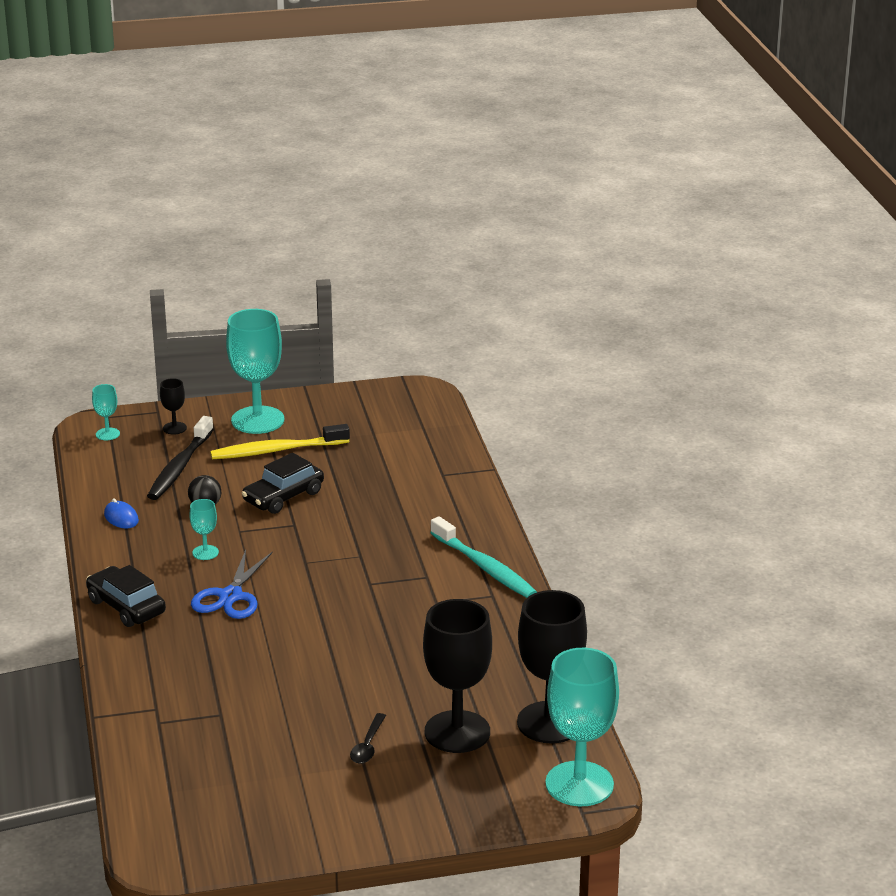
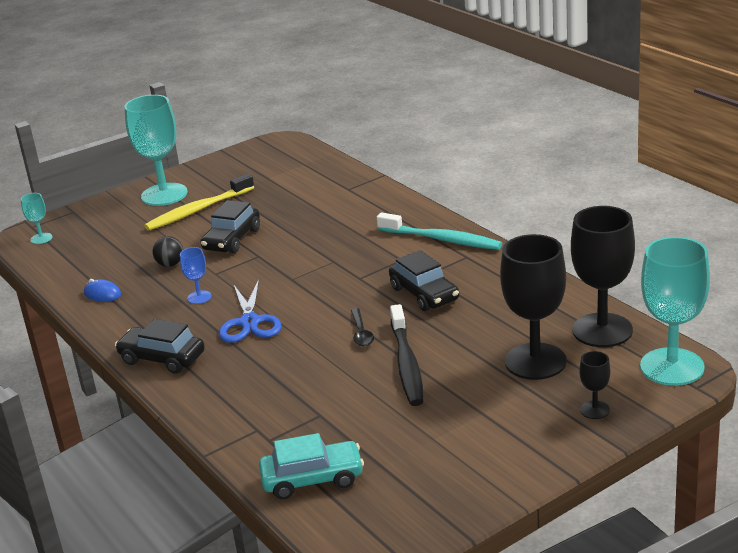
camera: 20 degrees left, 0 degrees up
(167, 772) = (312, 479): none -> turquoise car
(174, 428) = (97, 219): black goblet -> black goblet (594, 410)
(180, 467) = (125, 244): black toothbrush -> black toothbrush (407, 364)
(205, 552) = (199, 297): turquoise goblet -> blue goblet
(367, 746) = (471, 397): black spoon -> black spoon (361, 333)
(416, 623) = (424, 294): none -> black car

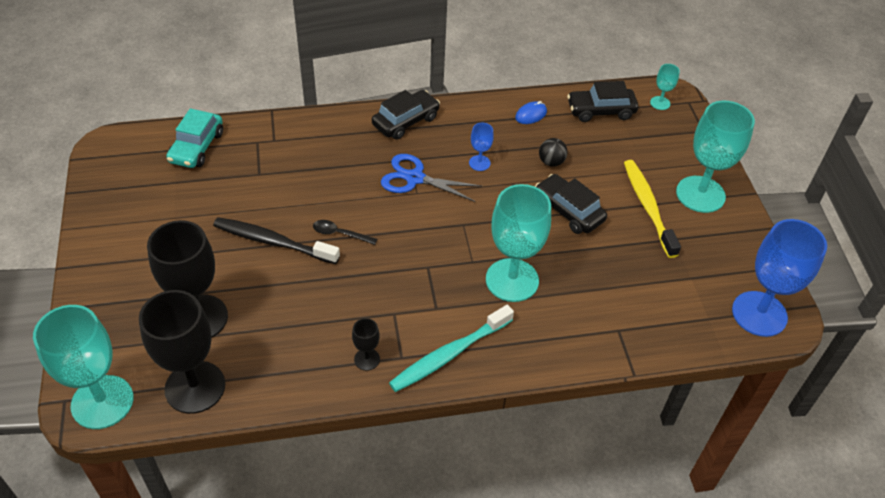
camera: 110 degrees right, 20 degrees up
(282, 150) = (759, 314): none -> blue goblet
(338, 239) = (512, 280): none -> turquoise goblet
(424, 294) = (362, 297): black car -> black car (600, 111)
(594, 410) = (108, 319): black goblet -> black goblet (367, 359)

